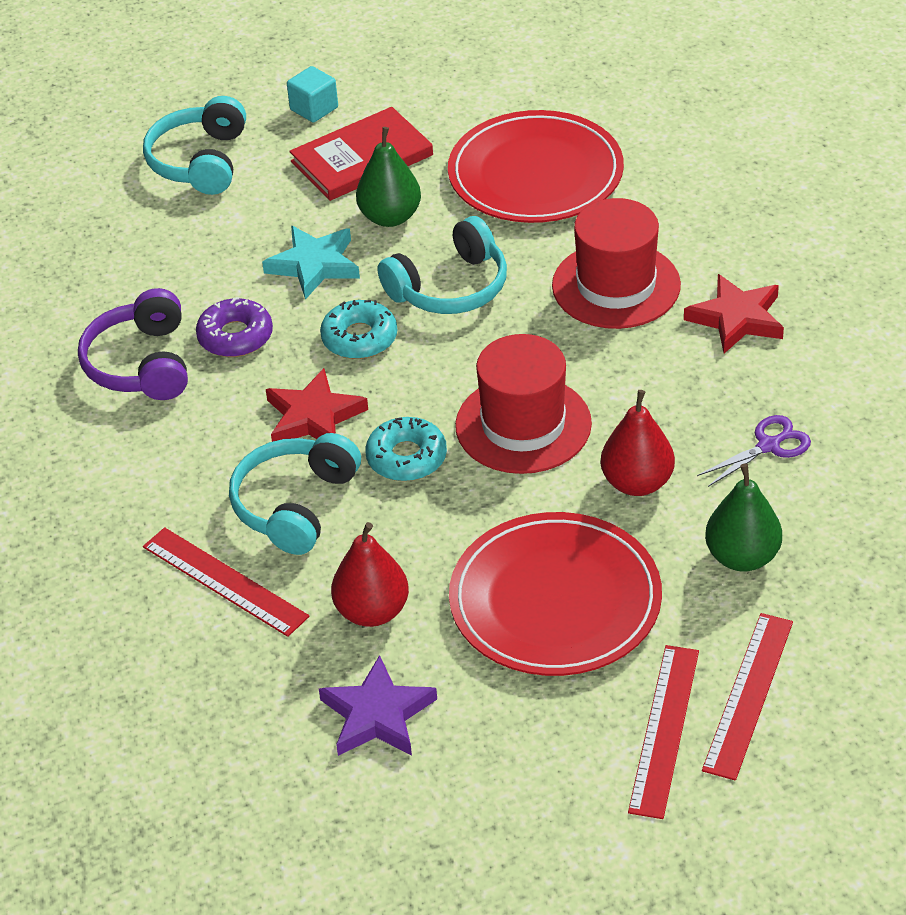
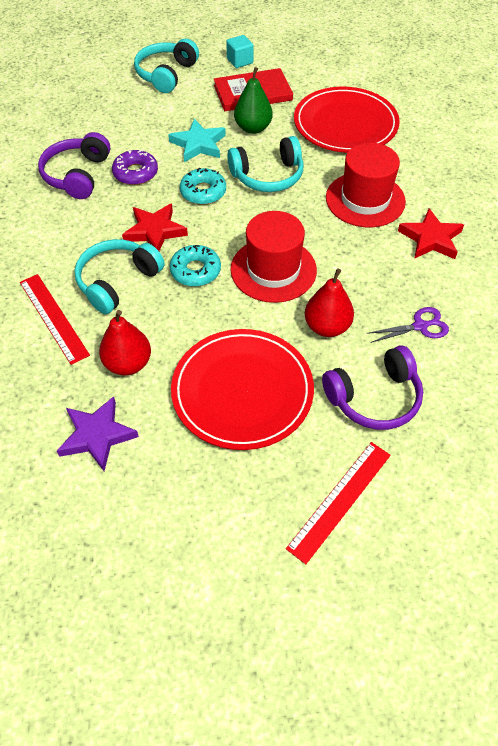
camera: 15 degrees right, 10 degrees up
(664, 730) = (273, 508): red ruler -> none
(742, 557) = (374, 397): green pear -> purple headphones

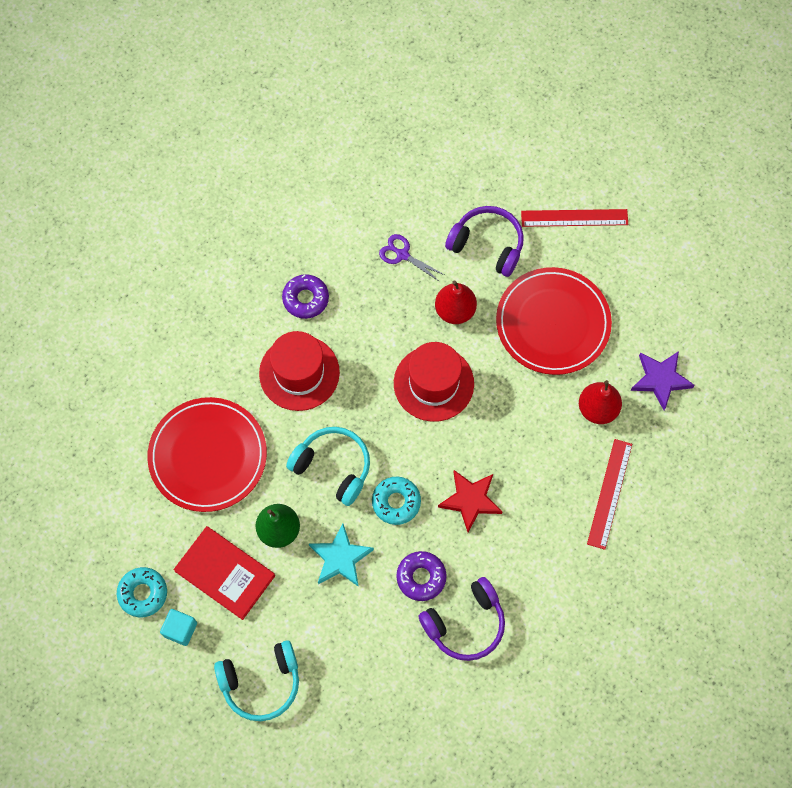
camera: 130 degrees left, 15 degrees up
(118, 282) = (541, 480): turquoise headphones -> none
(195, 271) = (482, 436): turquoise donut -> turquoise donut (143, 593)
(431, 239) = (305, 299): red star -> purple donut

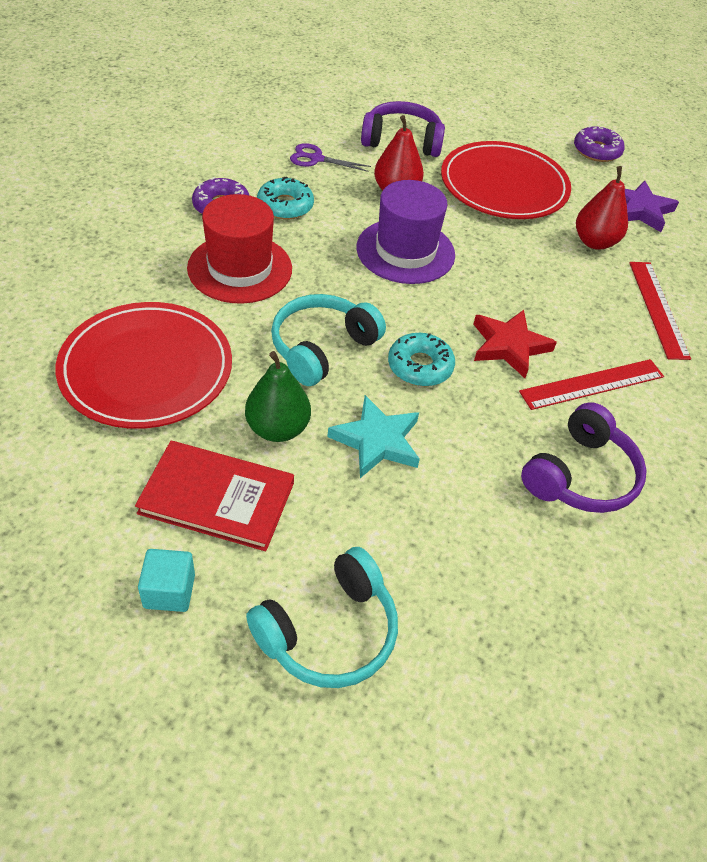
camera: 25 degrees left, 20 degrees down
(143, 593) = (91, 556): turquoise donut -> turquoise donut (285, 206)
(333, 467) = (322, 348): turquoise headphones -> turquoise headphones turned 60 degrees counterclockwise
(421, 577) = (494, 437): purple donut -> purple donut (596, 151)
(433, 383) = (405, 251): red hat -> purple hat
(574, 218) = (476, 113): red ruler -> red ruler (592, 384)

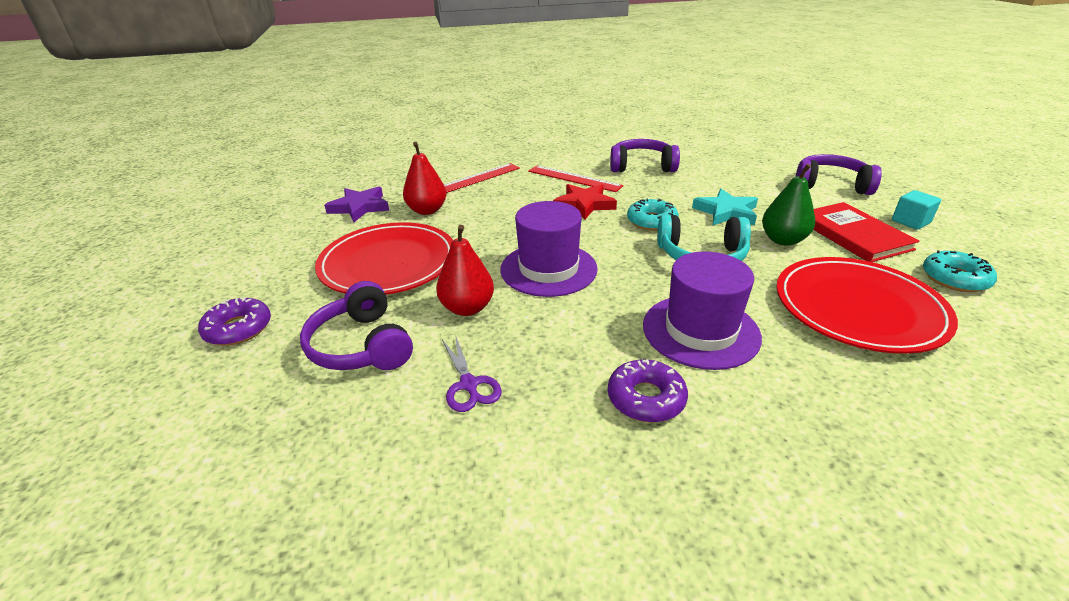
camera: 120 degrees left, 15 degrees down
(240, 268) = (700, 331): red hat -> purple hat
(285, 206) = (581, 357): turquoise donut -> turquoise donut (955, 278)
(328, 631) = (830, 185): turquoise headphones -> purple headphones
(596, 151) = (274, 243): purple donut -> purple donut (238, 329)

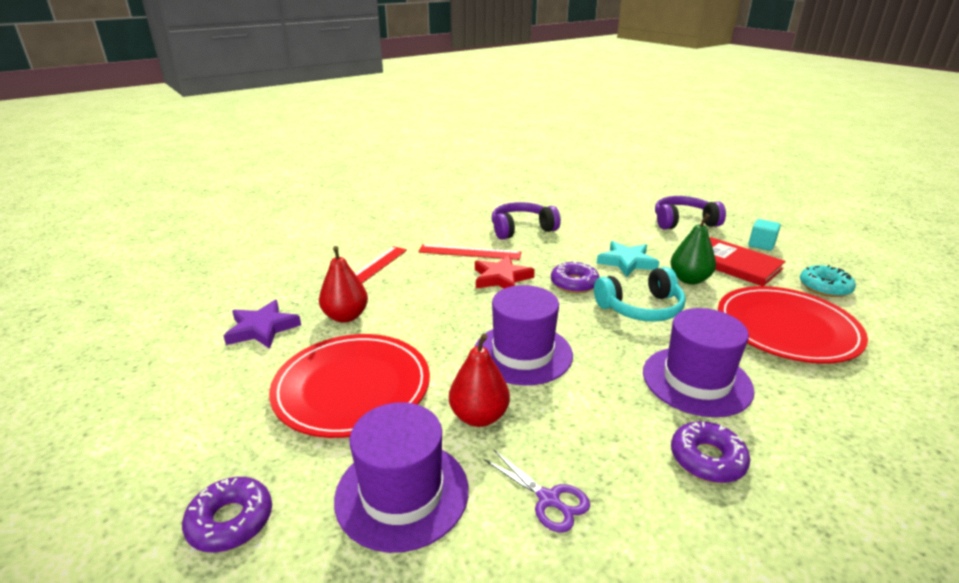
camera: 25 degrees left, 5 degrees down
(362, 345) = (402, 493): purple headphones -> purple hat
(651, 221) = (574, 283): turquoise donut -> purple donut

